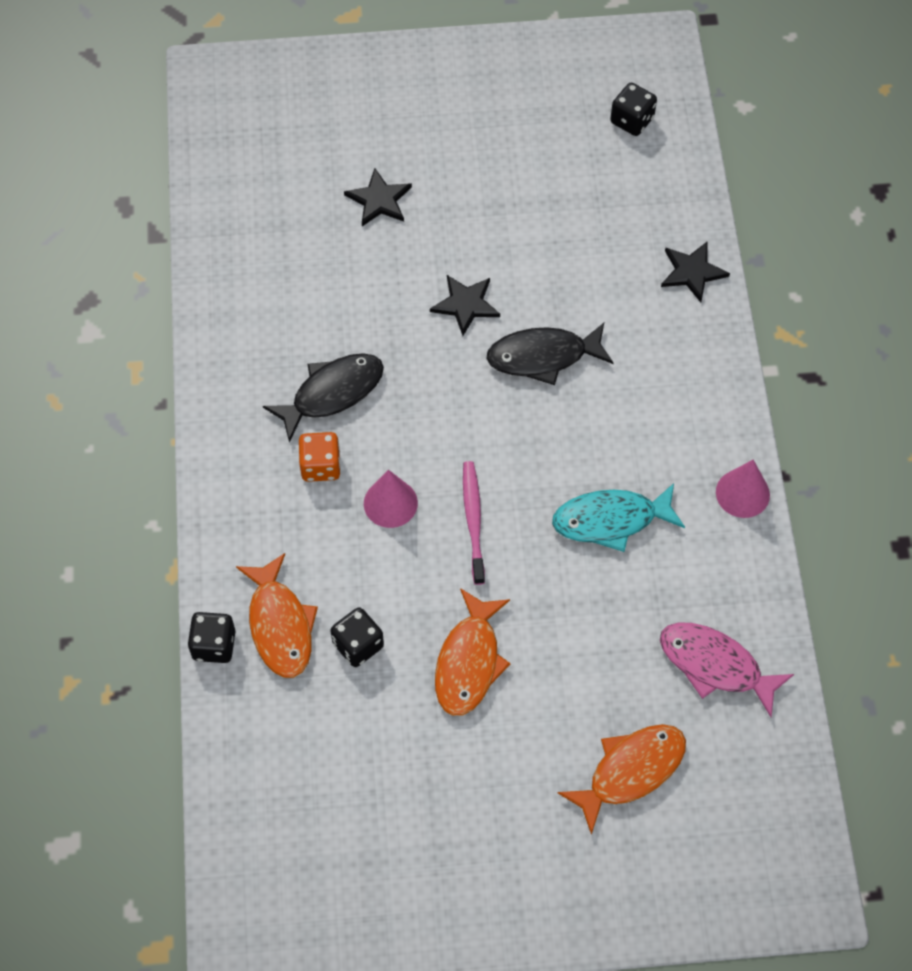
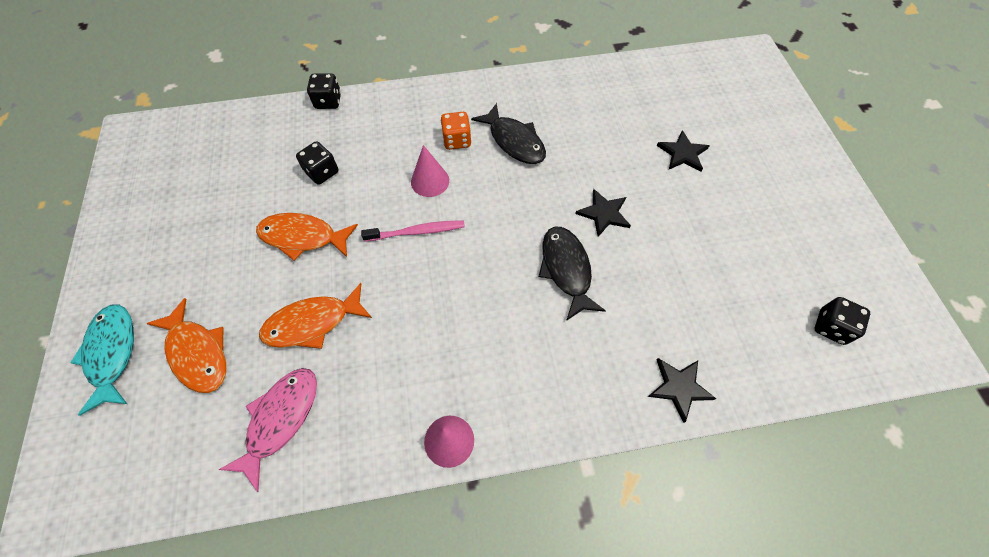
camera: 85 degrees right, 0 degrees up
(280, 625) = (339, 131): orange fish -> orange fish (312, 323)
(611, 520) = (419, 328): turquoise fish -> turquoise fish (112, 353)

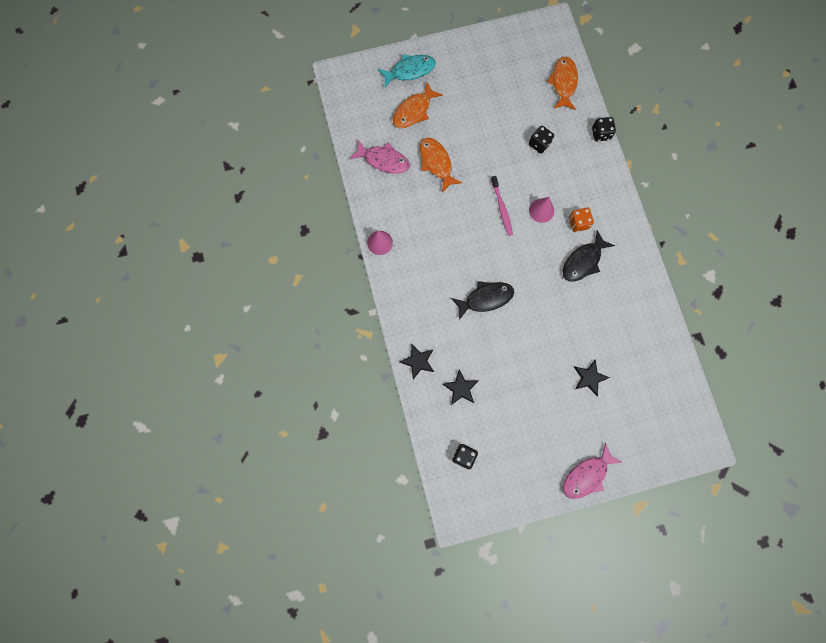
camera: 85 degrees right, 15 degrees up
(303, 237) = (490, 144): orange fish -> orange fish (563, 83)
(604, 213) = (530, 322): black star -> black star (460, 388)
(819, 171) = (587, 475): none -> pink fish

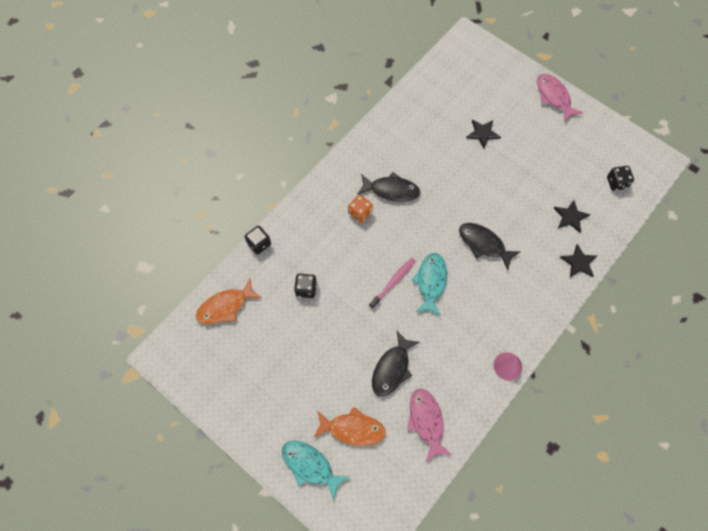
camera: 125 degrees left, 10 degrees down
(436, 163) = (392, 368): orange fish -> black fish
(482, 235) = (431, 282): none -> turquoise fish
(541, 210) = (370, 248): pink cone -> none
(587, 475) = (554, 97): pink fish -> pink fish turned 135 degrees counterclockwise

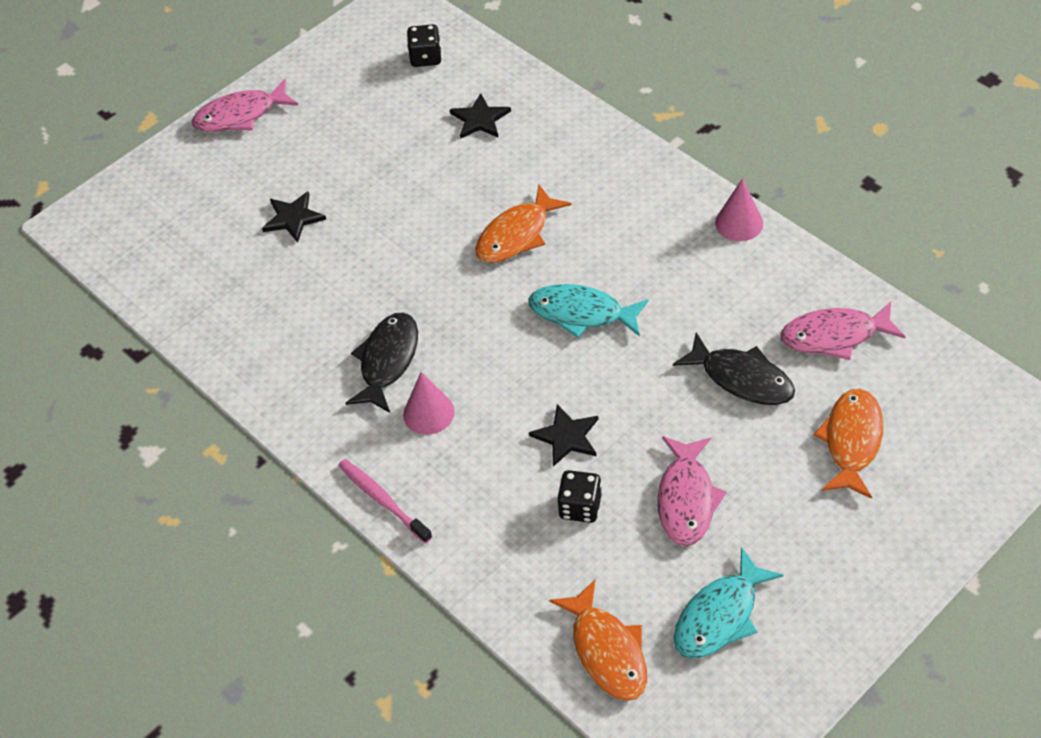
camera: 80 degrees left, 15 degrees down
(259, 244) = (473, 589): black dice -> none
(310, 466) = (920, 508): turquoise fish -> turquoise fish (720, 616)
(312, 341) = (686, 499): none -> pink fish
(360, 213) = (428, 413): orange dice -> pink cone
(393, 282) = (577, 368): pink toothbrush -> pink toothbrush (383, 500)
(484, 244) = (516, 235): black fish -> orange fish
(579, 262) = (564, 118): black star -> black star (566, 437)

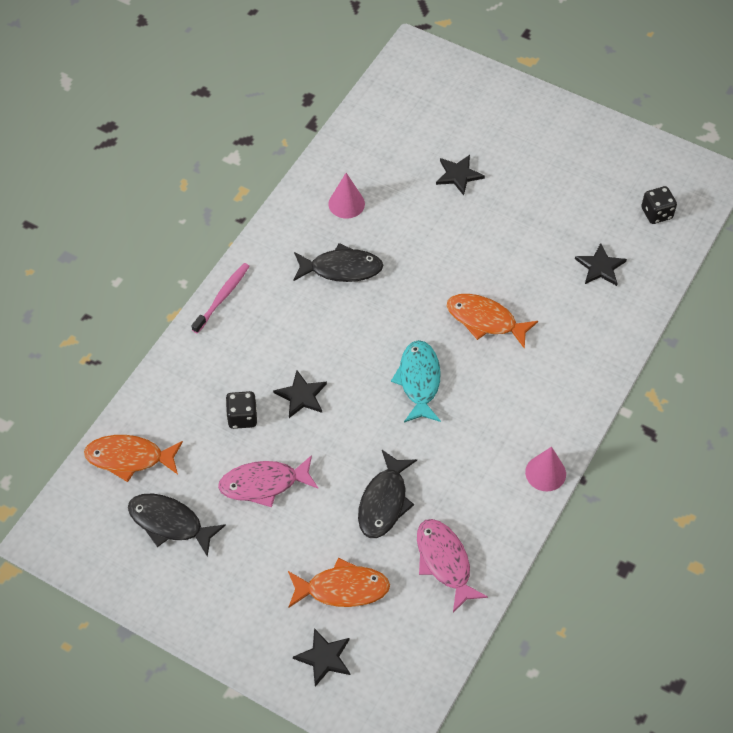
camera: 70 degrees right, 5 degrees up
(240, 115) = (550, 113): pink fish -> none
(428, 413) = (302, 305): pink cone -> pink cone (346, 203)
(607, 651) = (129, 458): orange fish -> orange fish turned 45 degrees clockwise
(720, 616) = (170, 523): turquoise fish -> black fish
(941, 476) = (324, 658): none -> black star

